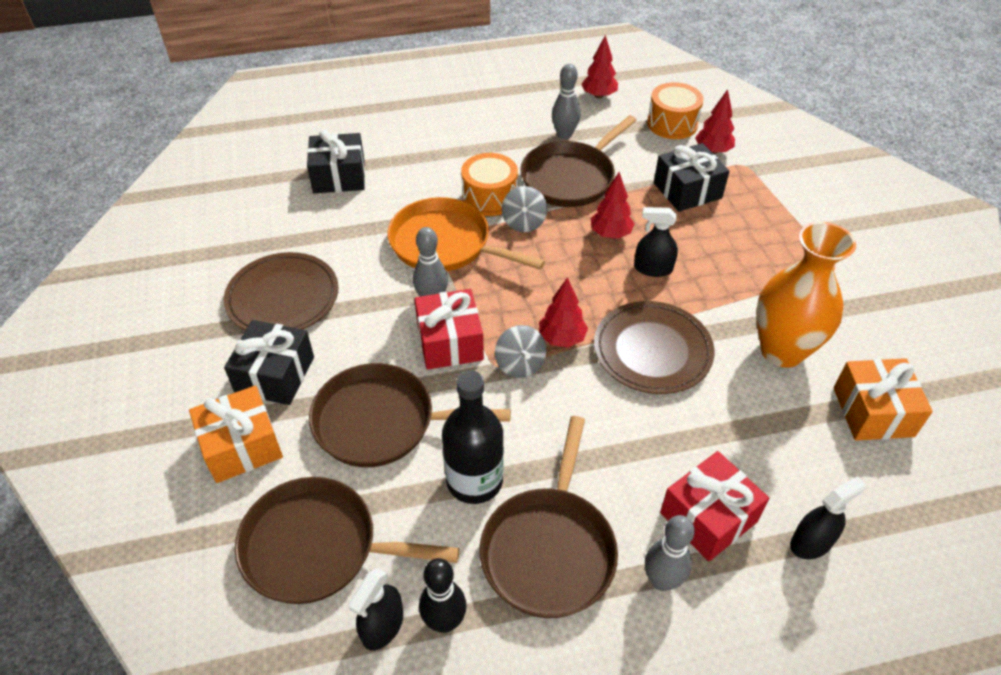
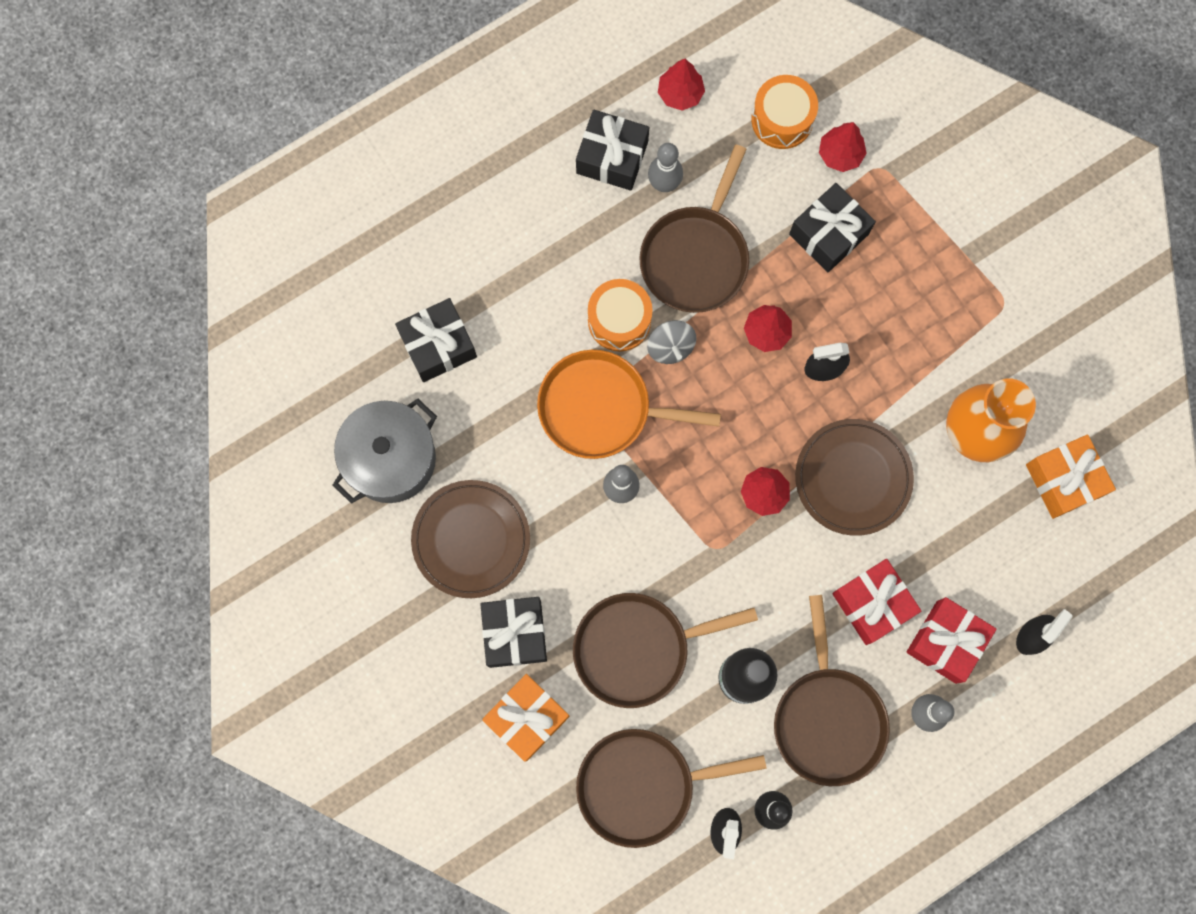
camera: 20 degrees left, 30 degrees up
(255, 230) = (390, 459): none -> grey pot
(450, 342) = (660, 536): red gift -> red gift (872, 604)
(520, 364) = (736, 539): grey spinning top -> none
(531, 114) = (612, 157): none -> black gift

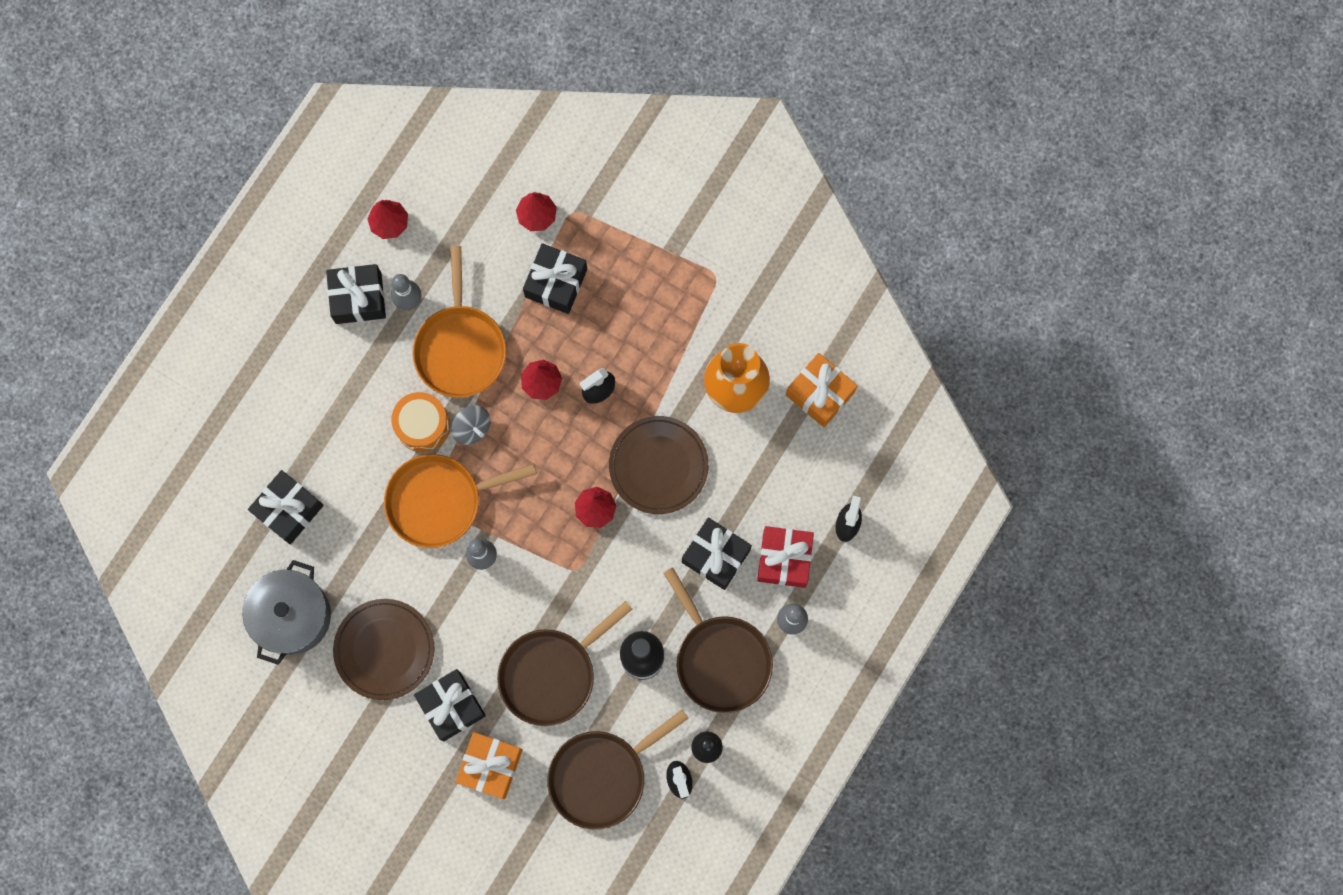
camera: 25 degrees left, 0 degrees up
(696, 257) = (460, 348): brown pan -> orange pan
(782, 119) = (479, 208): orange drum -> none
(872, 604) = (716, 556): red gift -> black gift

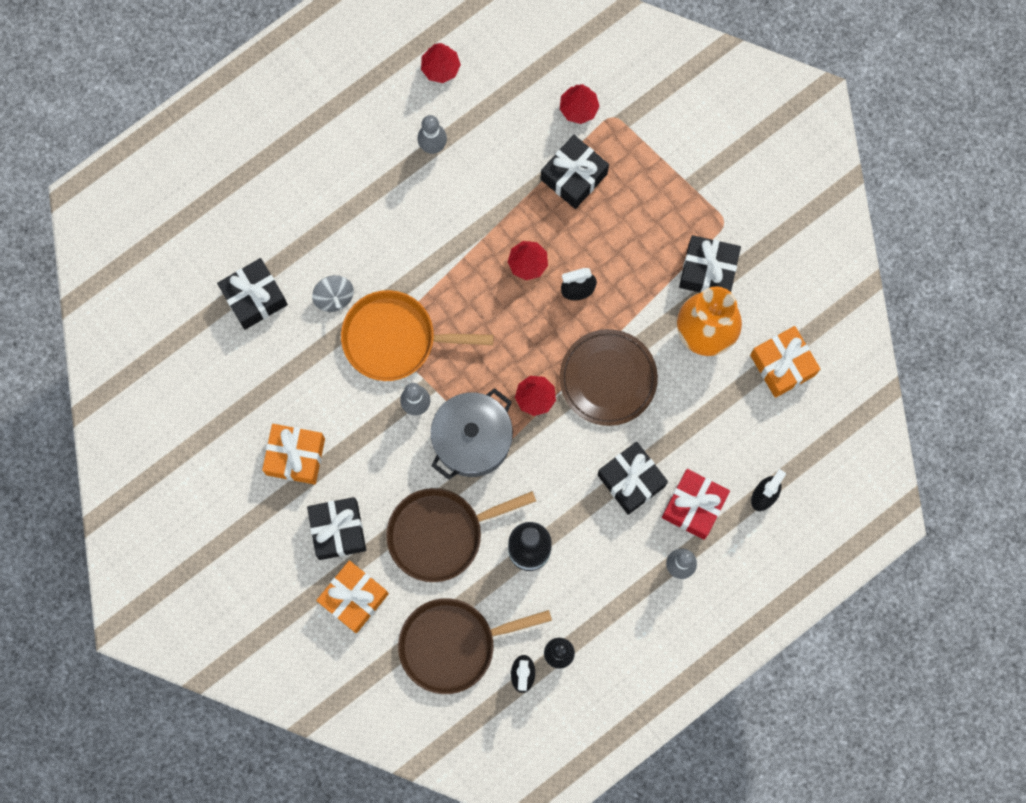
camera: 20 degrees right, 0 degrees up
(292, 616) = (223, 395): grey pot -> grey pot (472, 440)
(358, 298) = (387, 127): black gift -> black gift (708, 271)
(384, 649) = (295, 456): brown plate -> orange gift
(422, 425) = (404, 264): orange drum -> none
(460, 348) = (464, 205): orange pan -> none
(472, 428) = (448, 282): grey spinning top -> grey spinning top (334, 297)
(720, 659) = (601, 577): brown pan -> none

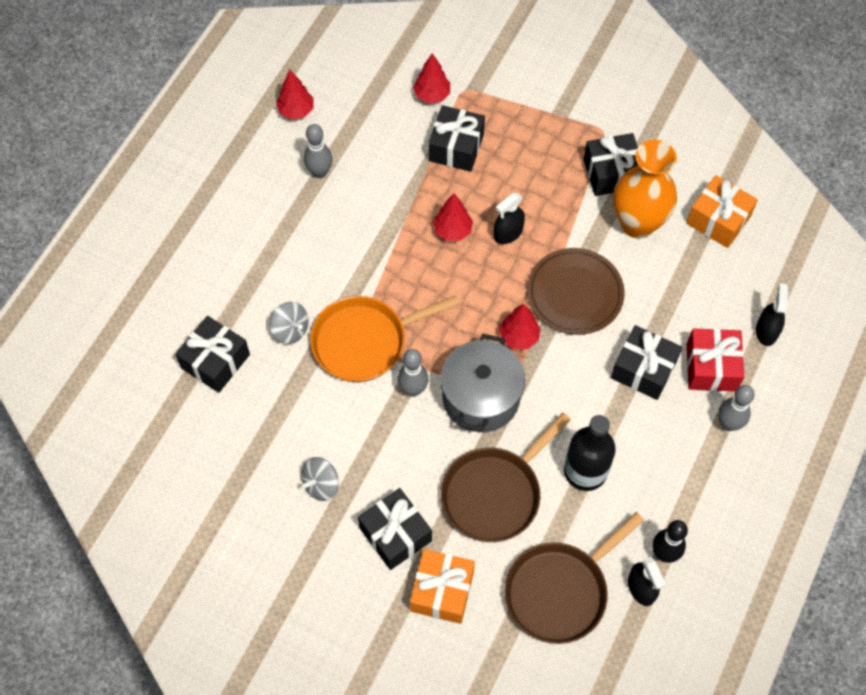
camera: 25 degrees left, 15 degrees down
(295, 456) = (321, 484): orange gift -> grey spinning top

